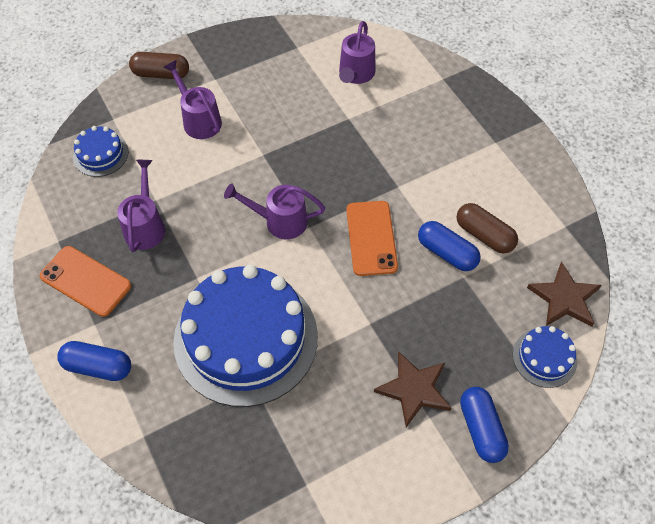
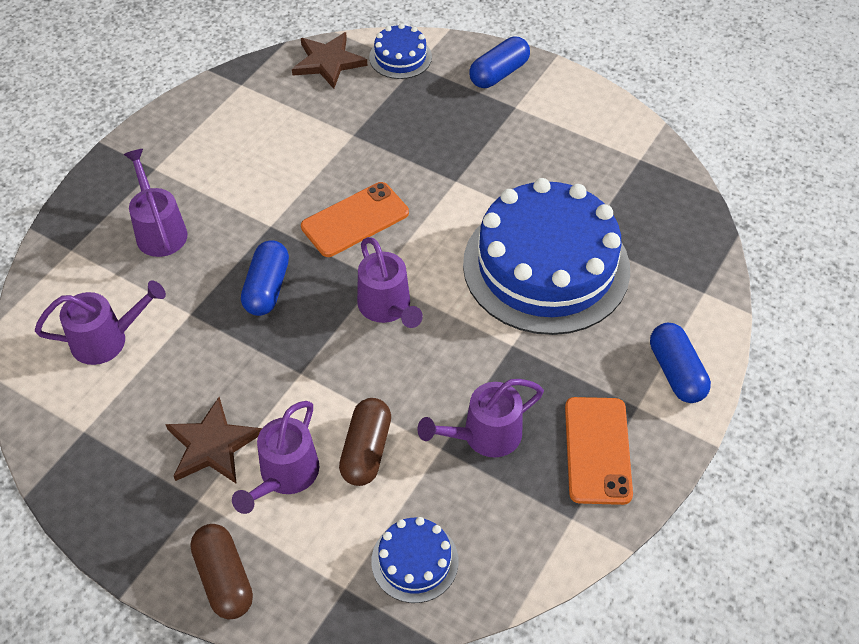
camera: 120 degrees left, 5 degrees down
(414, 389) = (498, 125): brown star -> brown star (212, 445)
(432, 126) = (159, 230): none -> purple watering can
(447, 253) = (333, 155): blue capsule -> blue capsule (267, 288)
(484, 235) = (291, 136): brown capsule -> brown capsule (366, 450)

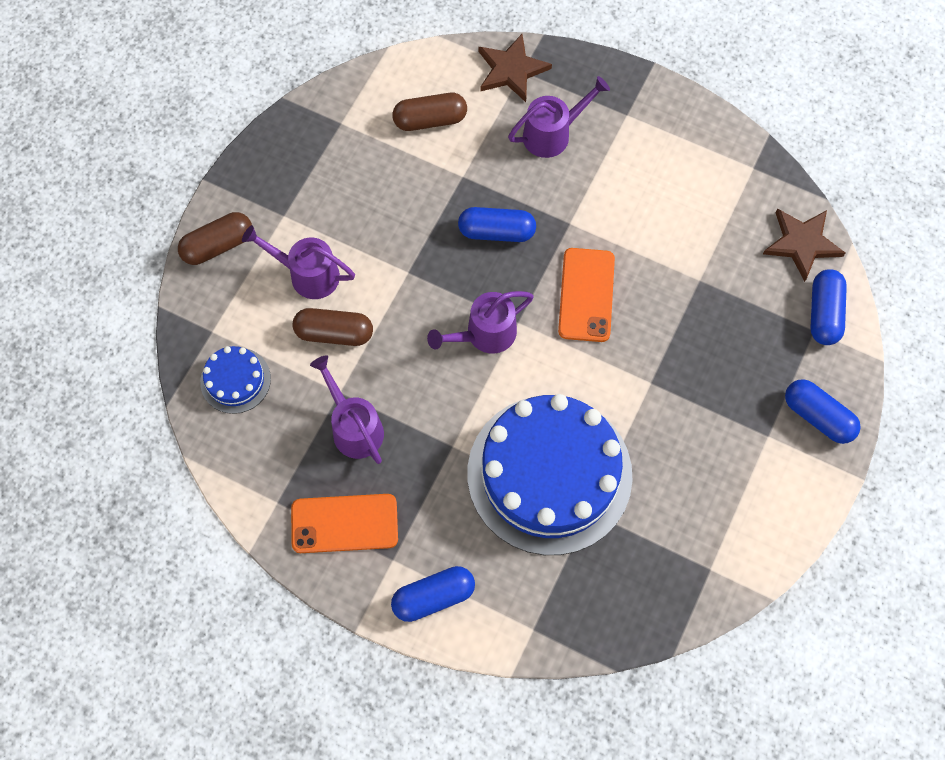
camera: 85 degrees right, 15 degrees up
(108, 339) = (430, 120): purple watering can -> brown capsule
(212, 445) = (333, 217): brown star -> brown star (511, 70)
(355, 220) = (586, 295): orange phone -> orange phone turned 45 degrees clockwise
(400, 57) = (824, 313): blue cake -> blue capsule

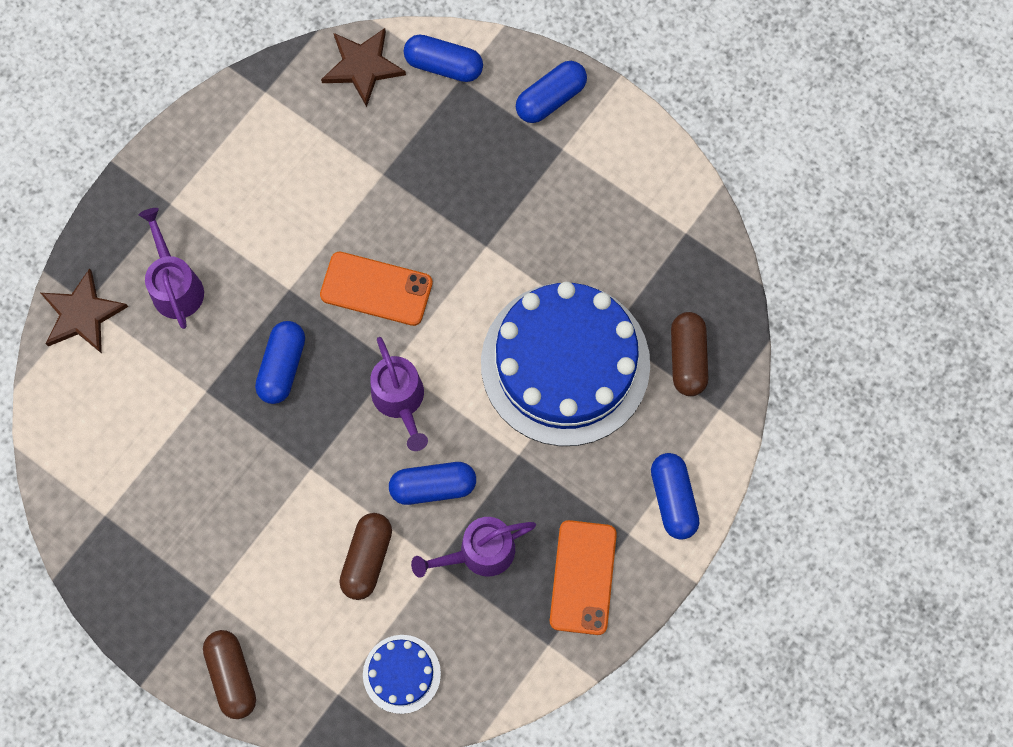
camera: 80 degrees left, 5 degrees up
(307, 274) = (290, 579): purple watering can -> none
(409, 376) = (433, 486): none -> blue capsule
(430, 120) = (125, 414): brown capsule -> brown capsule (687, 358)

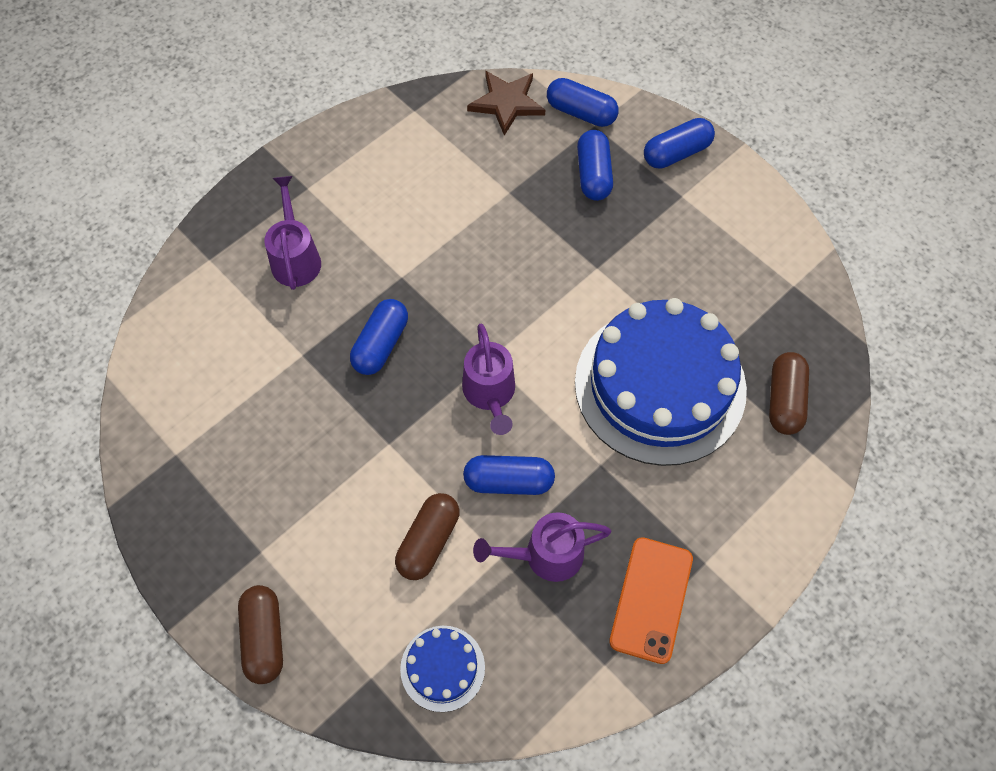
camera: 10 degrees right, 10 degrees down
(82, 314) = (202, 269): brown star -> none
(376, 289) = (485, 289): orange phone -> none
(673, 499) = (756, 535): blue capsule -> blue capsule (593, 174)

